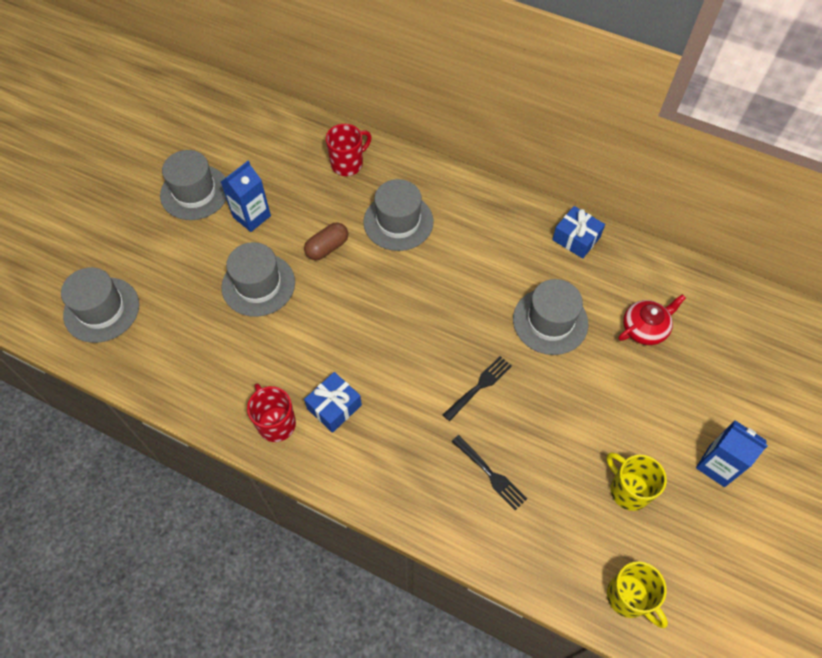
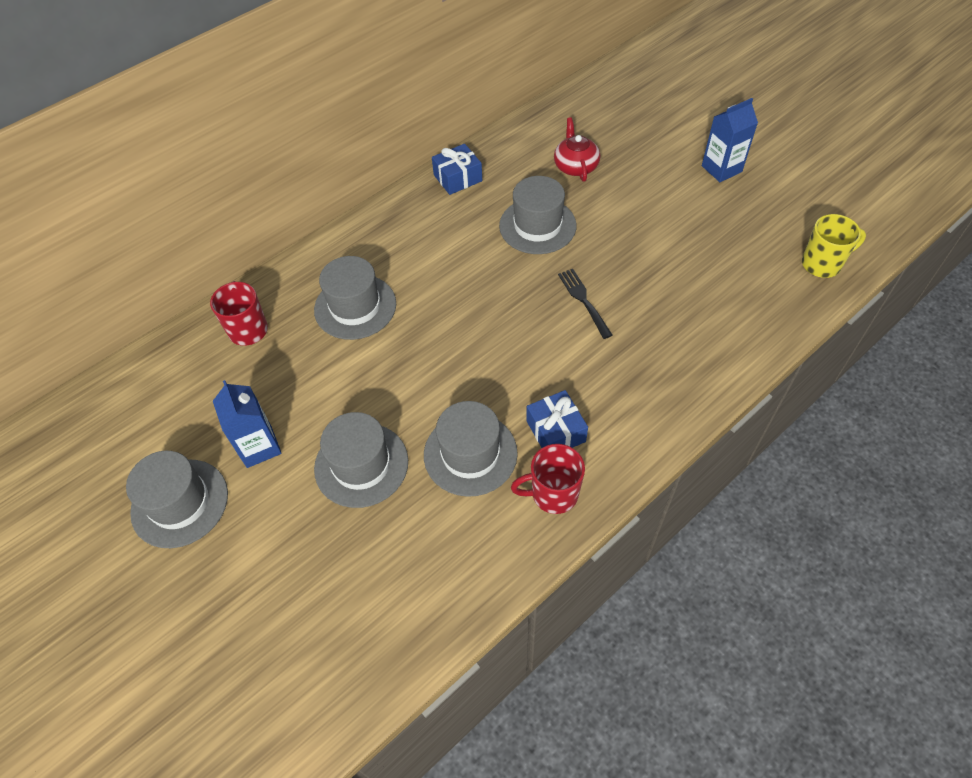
camera: 65 degrees left, 5 degrees down
(101, 309) = (297, 666): grey hat -> grey hat (470, 454)
(327, 248) = (350, 381): brown capsule -> none
(490, 474) = (678, 322): black fork -> none
(628, 490) = (726, 230): yellow mug -> none

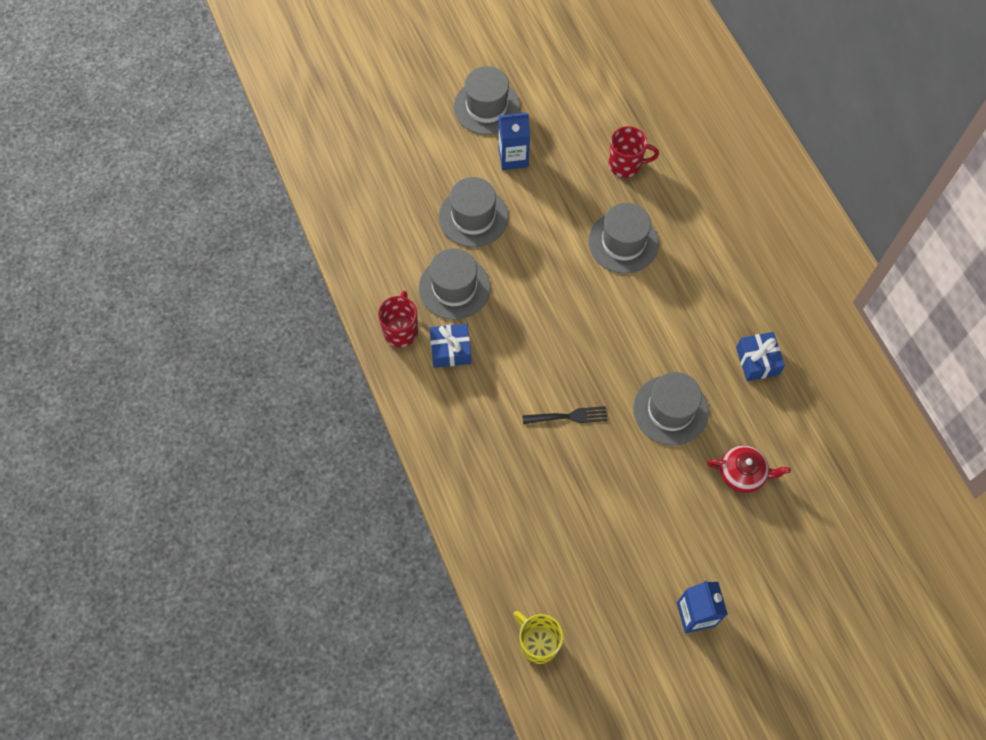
camera: 105 degrees right, 10 degrees up
(822, 264) = (538, 643): yellow mug -> yellow mug turned 135 degrees clockwise

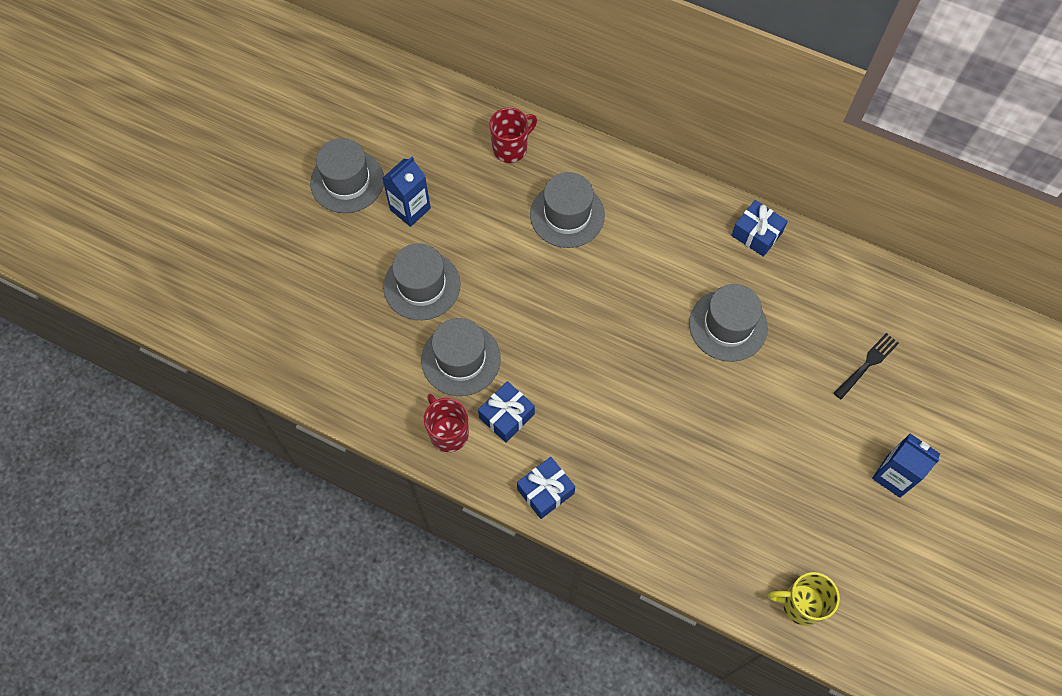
camera: 40 degrees left, 0 degrees up
(430, 421) = (545, 491): none -> blue gift
(568, 417) = (654, 395): black fork -> black fork (867, 365)
(743, 473) = (826, 333): red teapot -> none

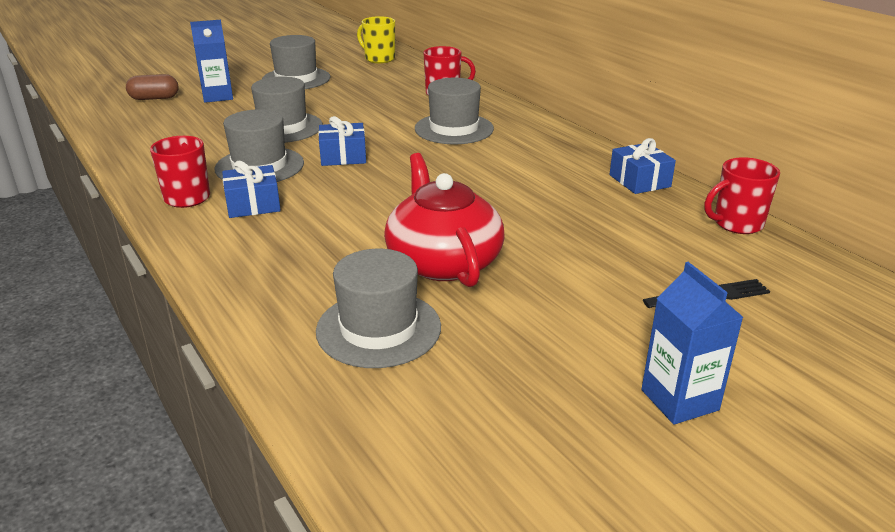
camera: 30 degrees right, 35 degrees down
(248, 289) = (154, 98): none -> brown capsule
(410, 209) = (325, 98): blue carton -> blue carton (217, 96)
(545, 491) = (221, 258): blue gift -> blue gift (343, 156)
(691, 415) = (443, 261): none -> red teapot
(728, 325) = (551, 221): grey hat -> grey hat (378, 329)
(800, 604) = (413, 473): yellow mug -> yellow mug (379, 59)
(847, 265) = (736, 224): none -> red mug

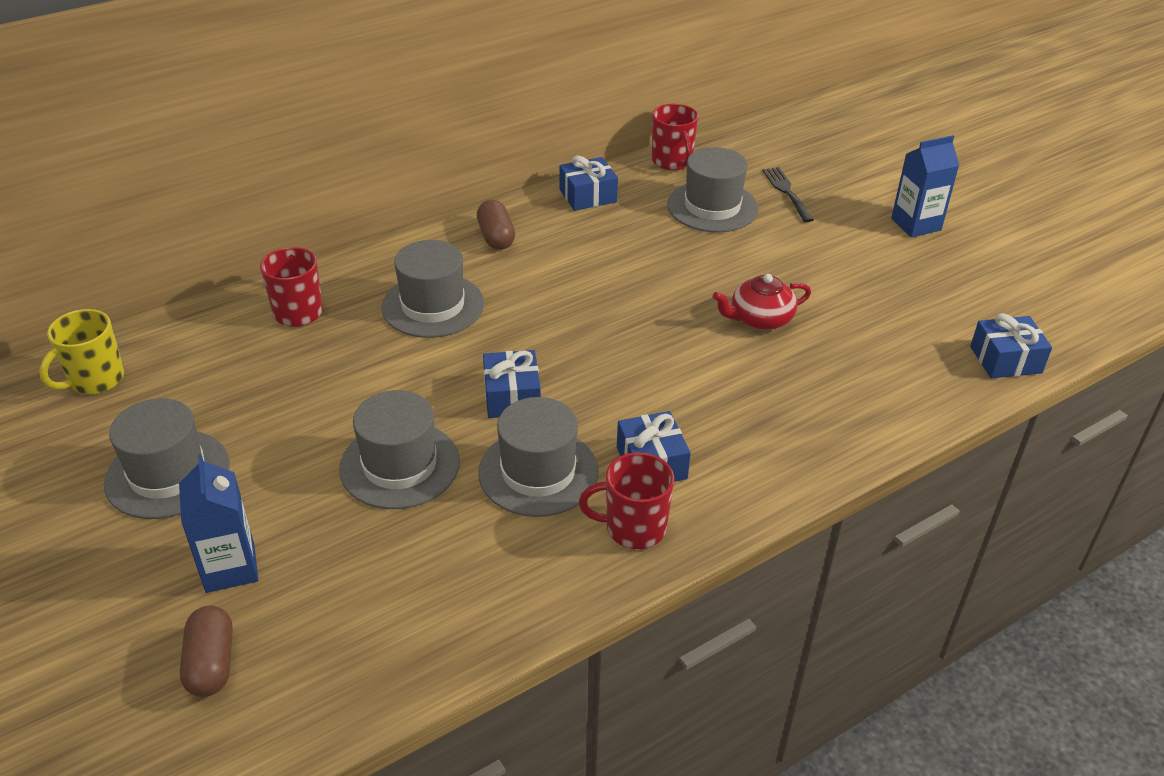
camera: 90 degrees left, 10 degrees up
(358, 437) = (1005, 360): none -> blue gift
(378, 329) = (875, 354): grey hat -> grey hat (712, 207)
(443, 261) = (760, 319): red teapot -> red teapot, size x0.59
(553, 146) = (496, 237): none -> brown capsule

